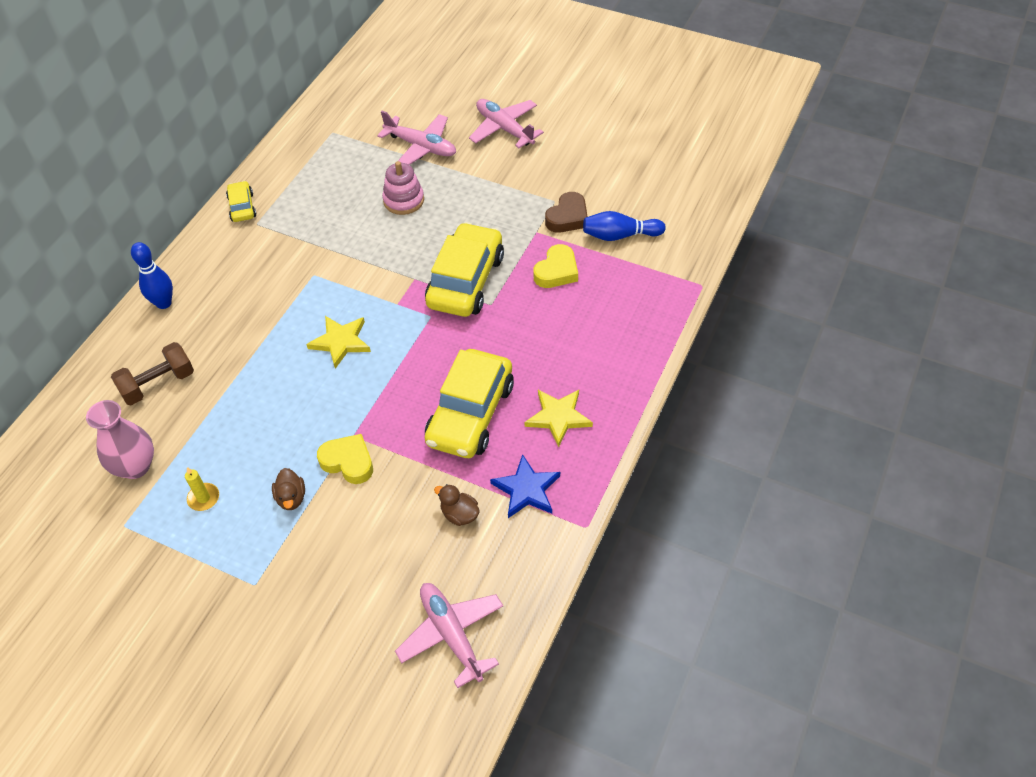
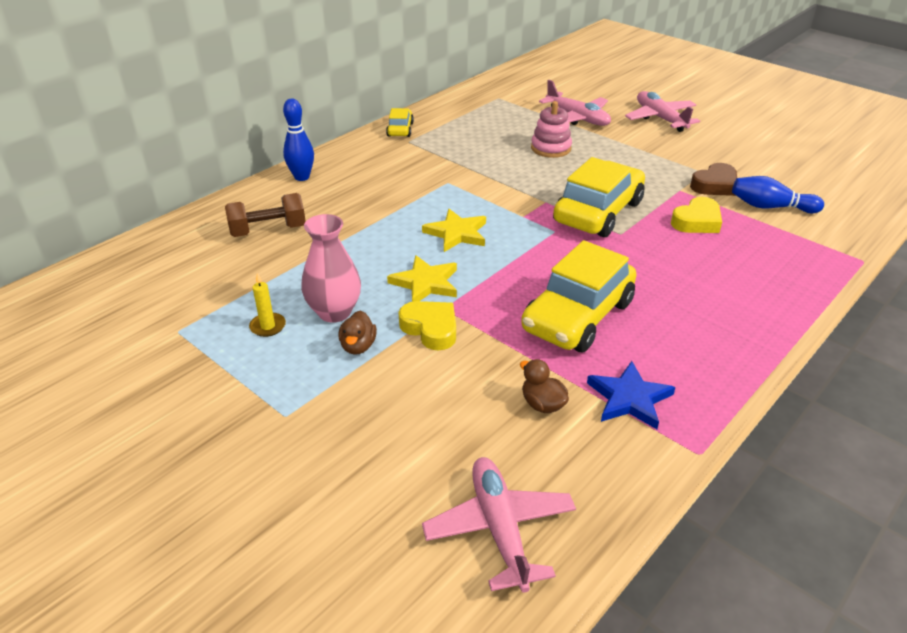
camera: 15 degrees right, 15 degrees down
(135, 466) = (215, 286): pink vase -> pink vase (334, 312)
(558, 417) = (680, 340): yellow star -> yellow star (425, 283)

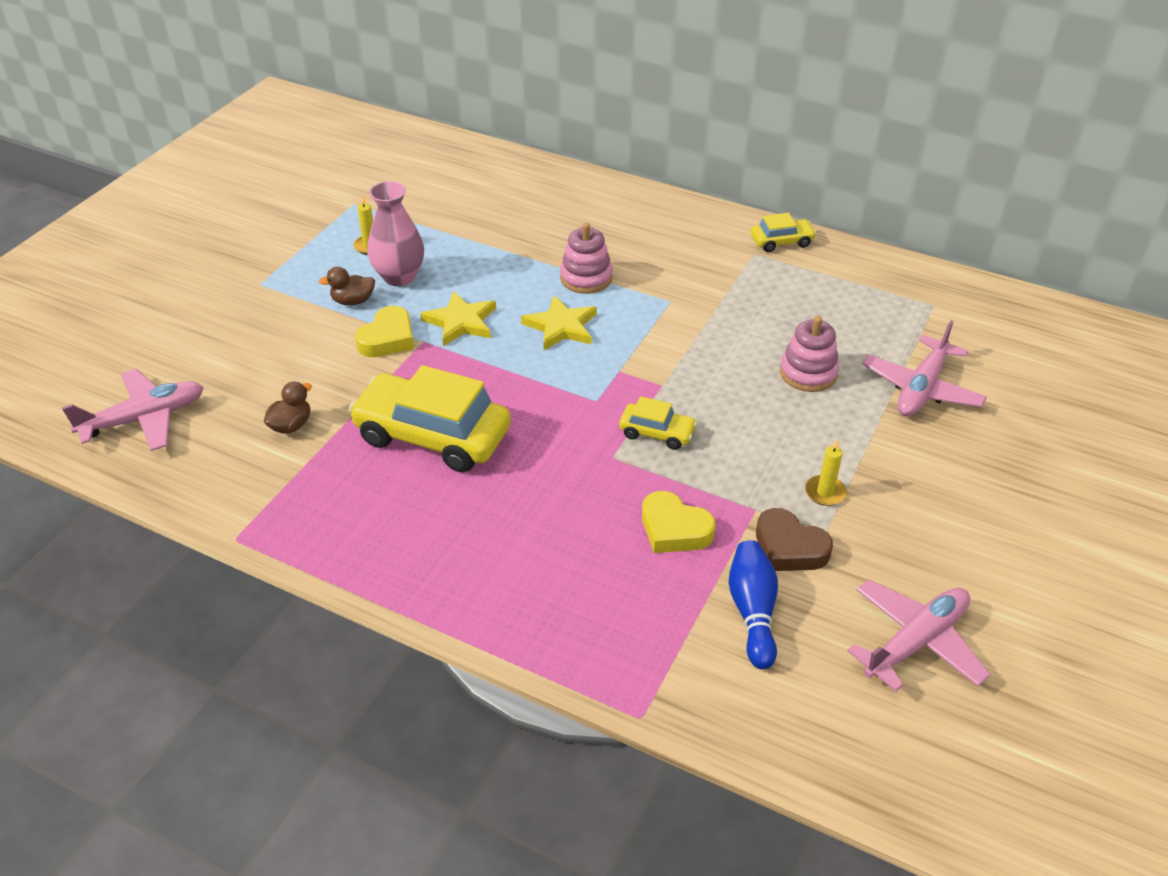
camera: 75 degrees right, 5 degrees up
(268, 230) = (519, 207): brown dumbbell -> none
(302, 177) = (630, 201): blue bowling pin -> none
(397, 213) = (586, 278): none -> pink stacking toy
(598, 212) = (657, 433): yellow car -> yellow car, size x0.49
(629, 398) = (307, 484): blue star -> none
(660, 118) = (984, 479): pink plane -> pink plane (916, 641)
(666, 165) = (825, 492): none -> yellow candle

